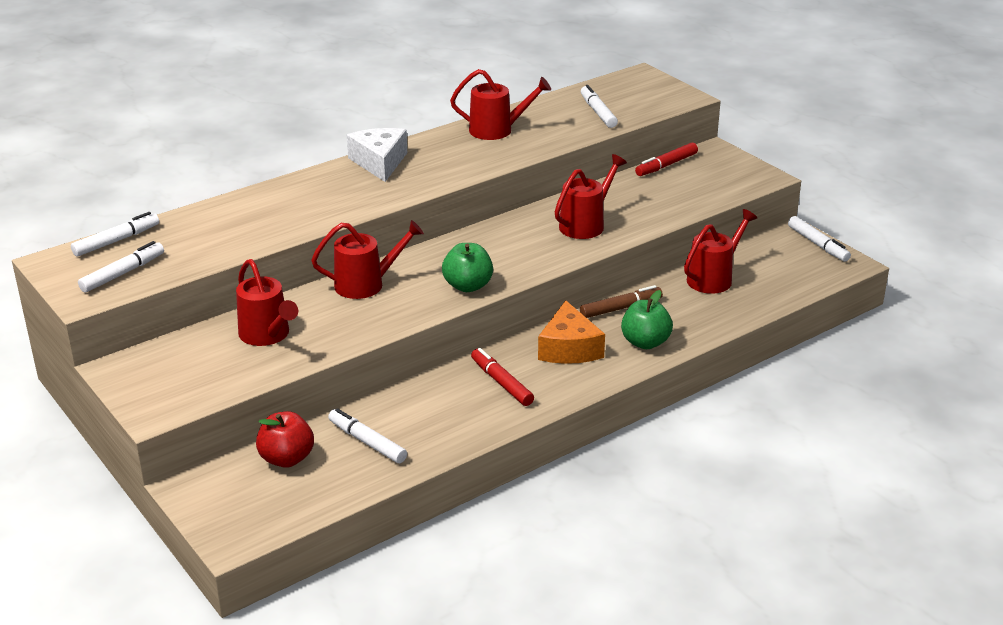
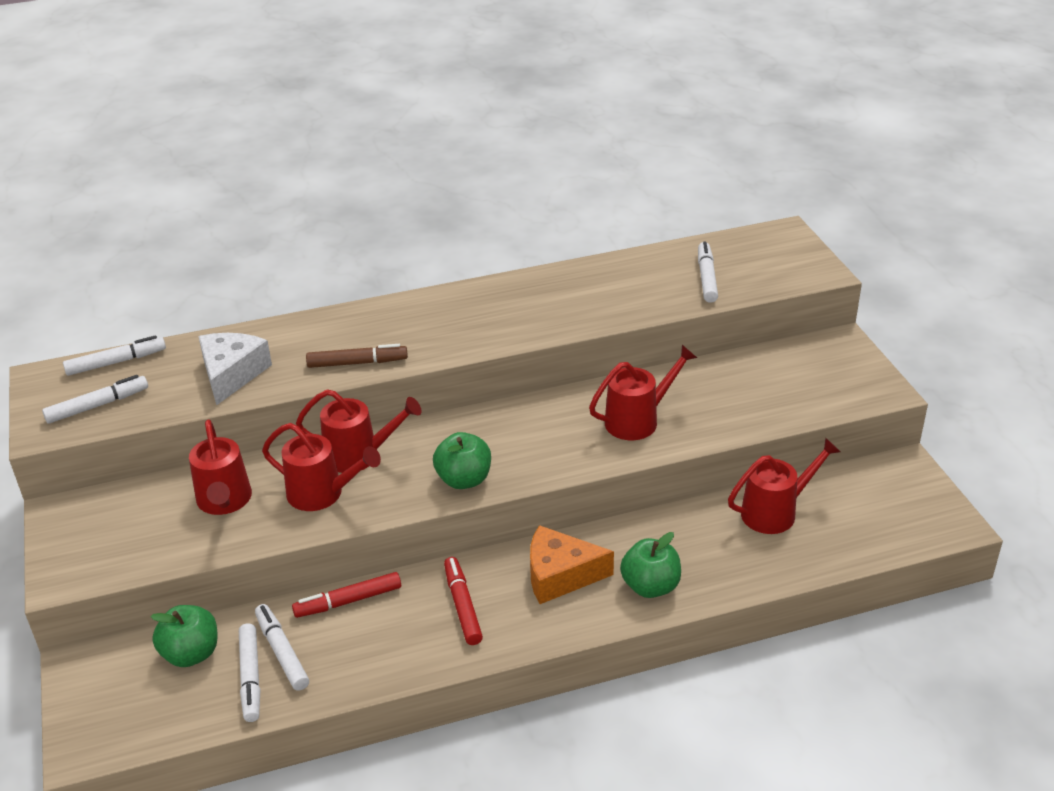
camera: 20 degrees right, 5 degrees up
(286, 459) = (191, 654): red apple -> green apple
(379, 162) = (431, 307): white cheese -> white cheese (232, 374)
(497, 130) = (580, 285): red watering can -> red watering can (322, 494)
(569, 348) = (560, 575): orange cheese -> orange cheese turned 75 degrees clockwise
(620, 308) = (646, 531): brown marker -> brown marker (357, 363)
(666, 165) = (773, 353): red marker -> red marker (348, 601)
(818, 244) = (926, 488): white marker -> white marker (251, 677)

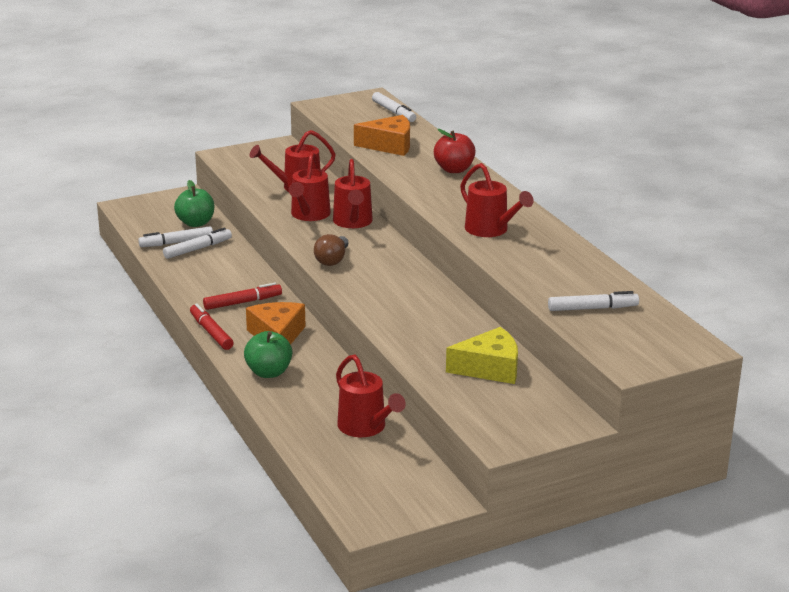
camera: 80 degrees right, 10 degrees down
(97, 405) = (346, 114): white marker -> none
(232, 374) = (389, 145): white cheese -> orange cheese
(333, 329) = (454, 169): none -> red apple
(348, 601) = (244, 264): red marker -> red marker (211, 332)
(357, 363) = (414, 181): brown marker -> none
(464, 480) = (332, 260): green apple -> brown light bulb
(638, 420) = (421, 323): red watering can -> red watering can (491, 230)
(741, 382) = (490, 368): none -> yellow cheese

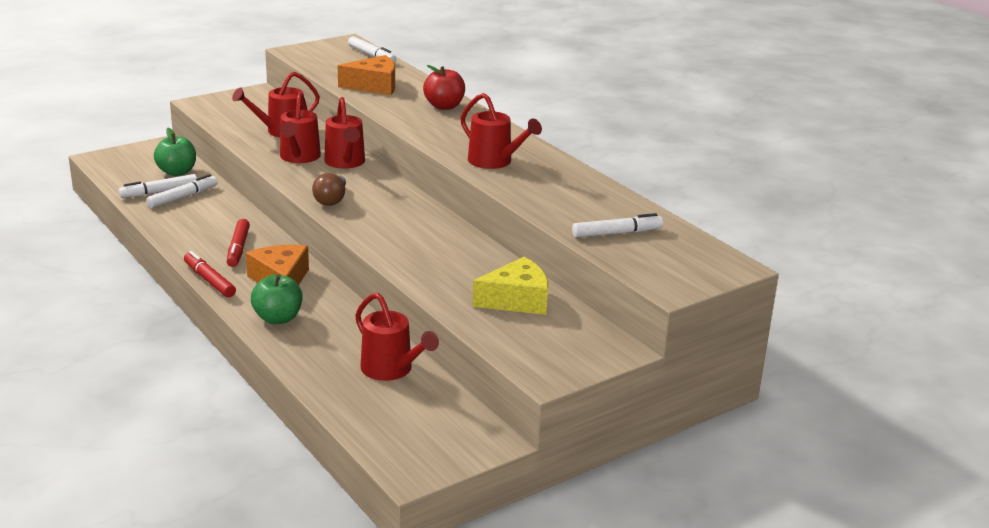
camera: 10 degrees left, 0 degrees up
(242, 302) = (238, 248): red marker -> red marker turned 120 degrees clockwise

